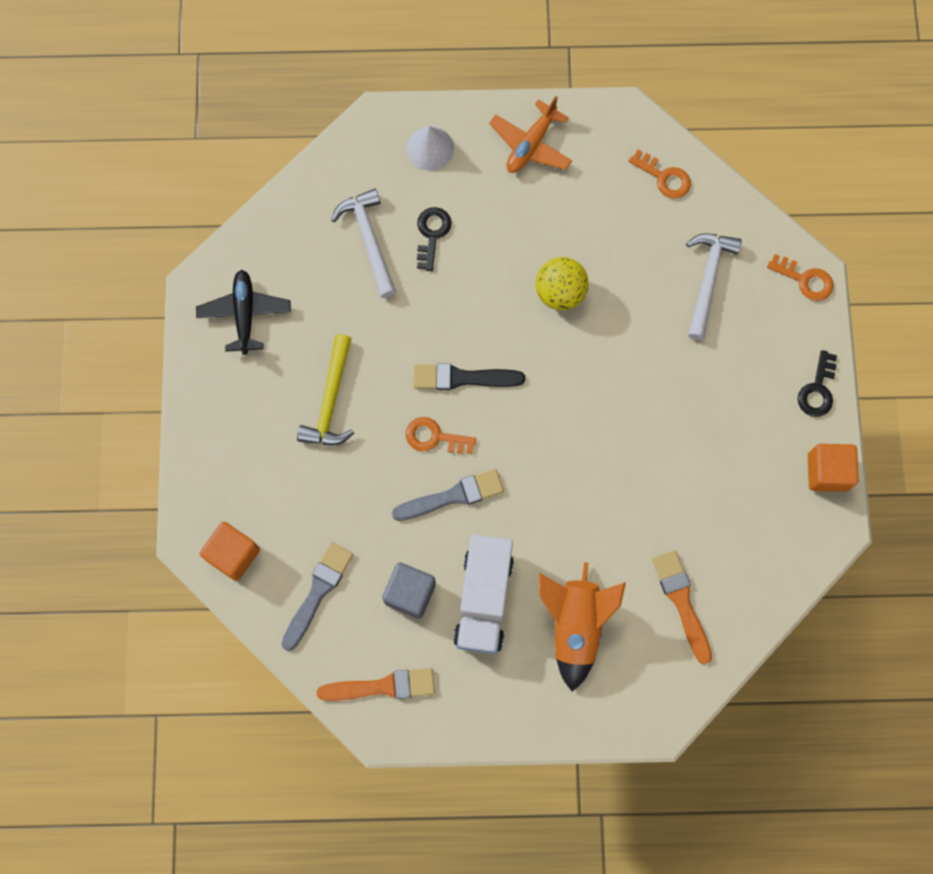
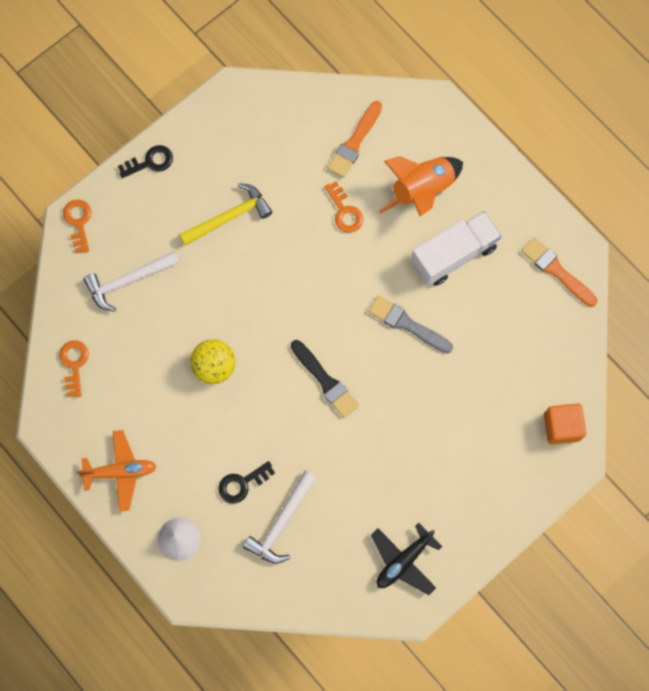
camera: 130 degrees left, 0 degrees up
(318, 592) = (537, 355): grey brush -> none
(330, 401) = (413, 452): yellow hammer -> yellow hammer (229, 217)
(410, 593) = (488, 300): grey cube -> none
(435, 437) = (379, 366): orange key -> orange key (344, 211)
(827, 472) = (201, 119): orange cube -> none

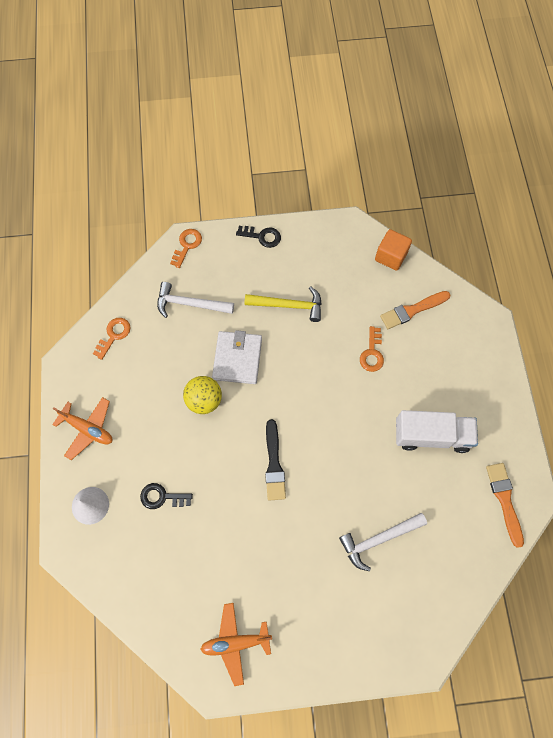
camera: 35 degrees right, 5 degrees down
(217, 304) = (237, 358): none -> white wallet
(281, 523) = (168, 546): white hammer -> white hammer (378, 539)
(403, 561) = (235, 642): black plane -> orange plane
(407, 324) = (362, 463): grey brush -> none
(422, 191) = (438, 374): orange rocket -> none
(561, 427) = (429, 625): orange cube -> orange cube (391, 256)

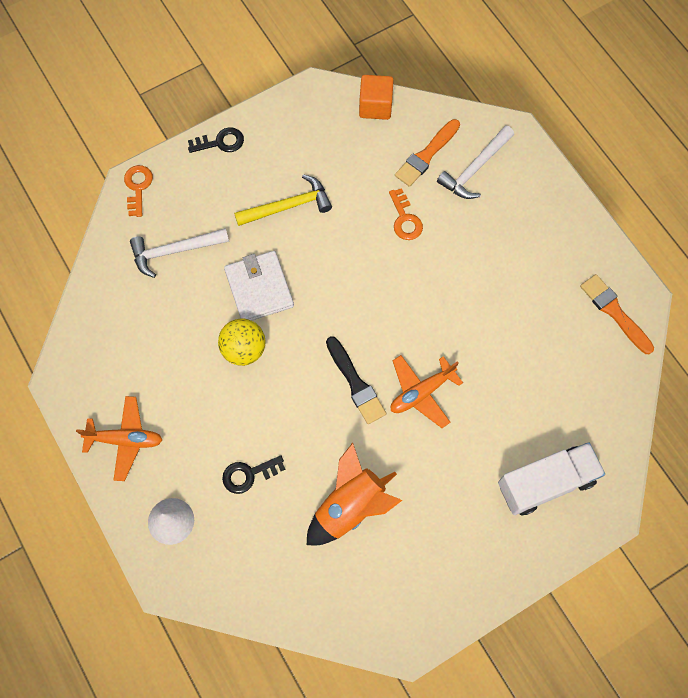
camera: 25 degrees left, 0 degrees up
(114, 335) = (102, 323): orange key -> none
(224, 557) = (350, 506): none -> orange rocket
(235, 642) = (405, 588): orange plane -> orange plane (421, 392)
(378, 539) = (505, 411): white hammer -> white hammer (475, 169)
(431, 435) = (509, 279): white truck -> white truck (545, 483)

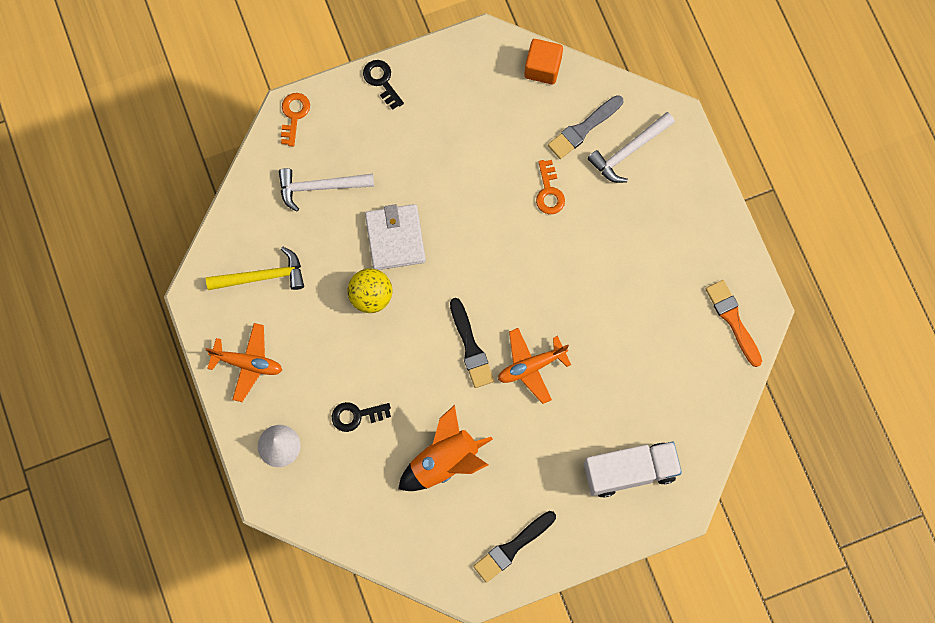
camera: 10 degrees right, 5 degrees up
(220, 142) = (382, 81): black key -> black key turned 120 degrees counterclockwise
(288, 206) = (437, 159): yellow hammer -> yellow hammer (262, 276)
(426, 155) = (583, 129): orange brush -> grey brush
(440, 587) = (512, 547): none -> black brush

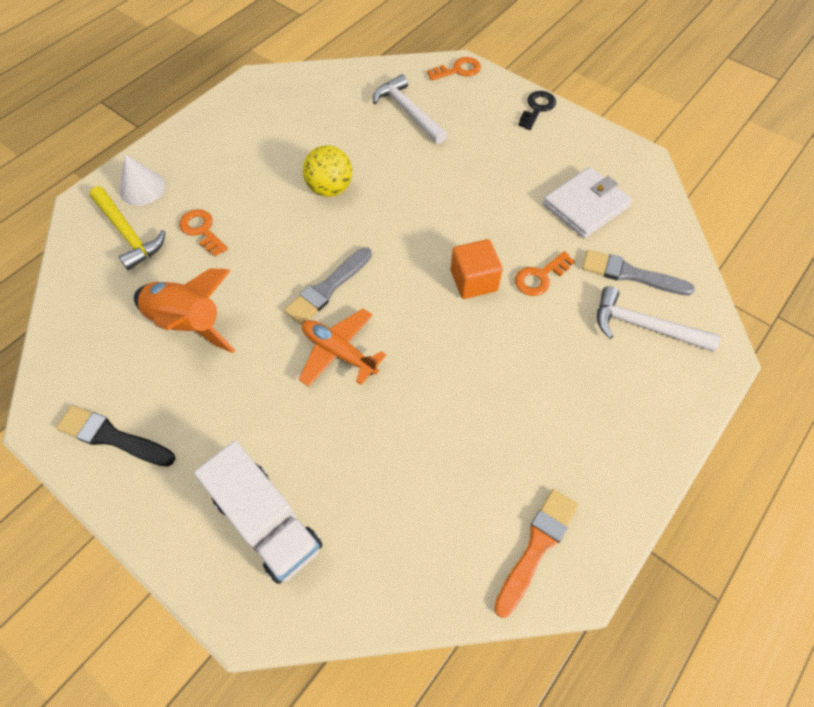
camera: 60 degrees right, 15 degrees down
(248, 363) = (212, 135): orange plane -> none
(262, 276) = (299, 111): yellow hammer -> yellow hammer (128, 234)
(356, 415) = (202, 230): black key -> orange key
(395, 238) = (399, 181): white wallet -> white wallet (585, 206)
(470, 347) = (327, 288): black brush -> grey brush
(542, 68) = (659, 212): orange cube -> orange cube (473, 281)

